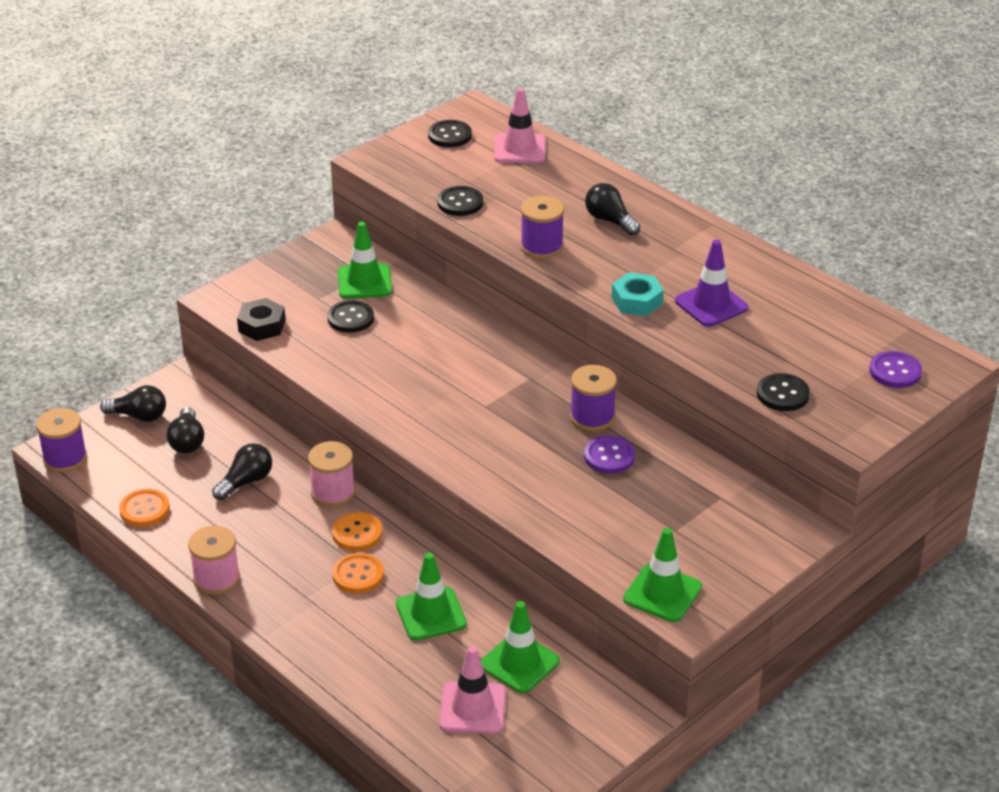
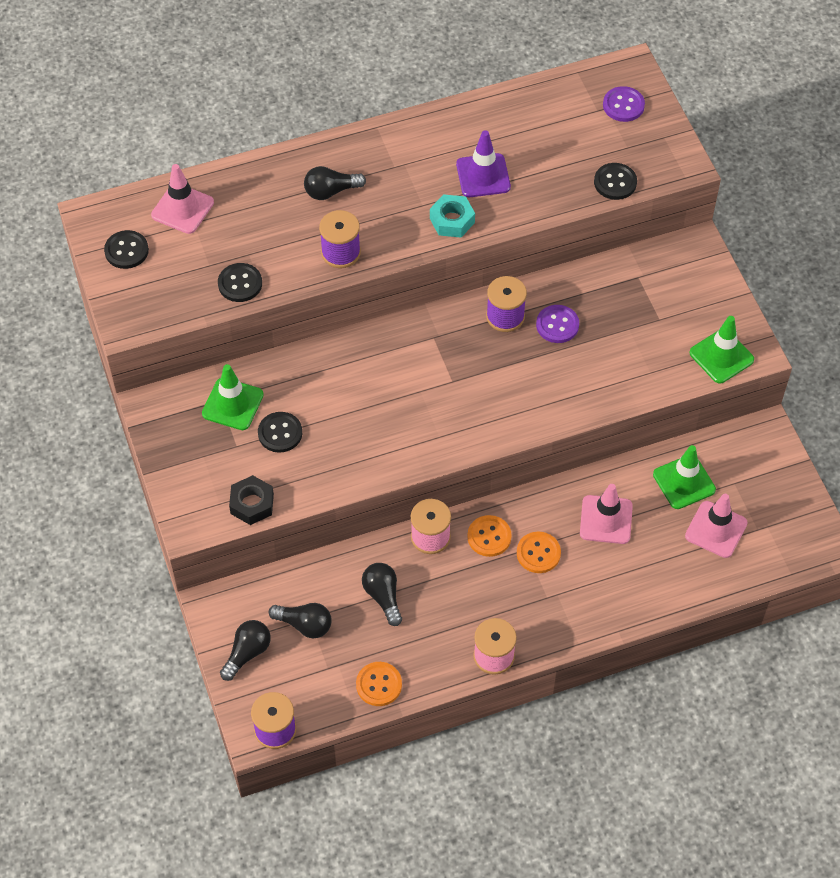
camera: 65 degrees left, 20 degrees up
(431, 614) = (606, 520): green traffic cone -> pink traffic cone

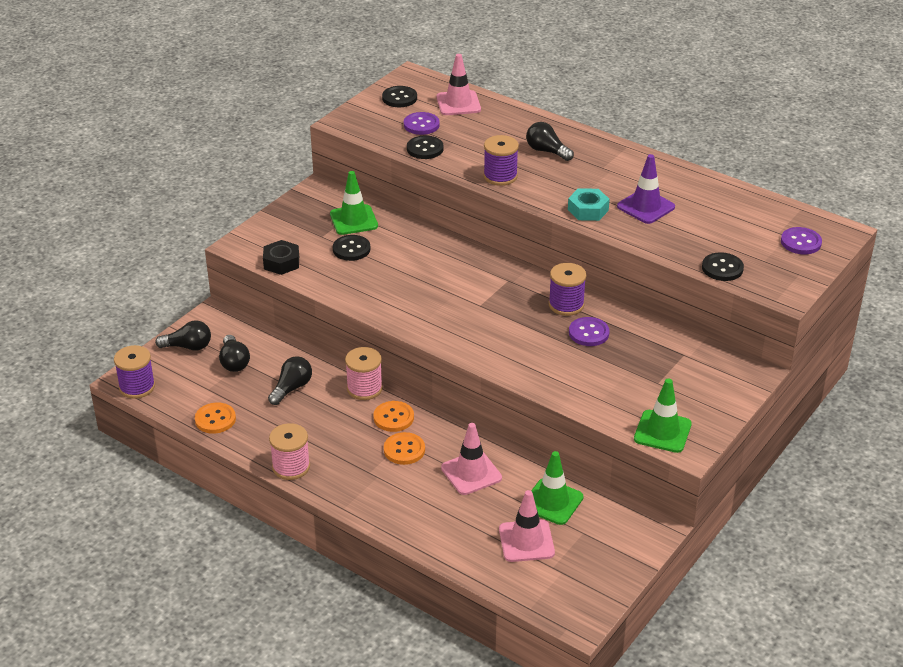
camera: 55 degrees right, 20 degrees down
(194, 261) = (421, 125): none -> purple button

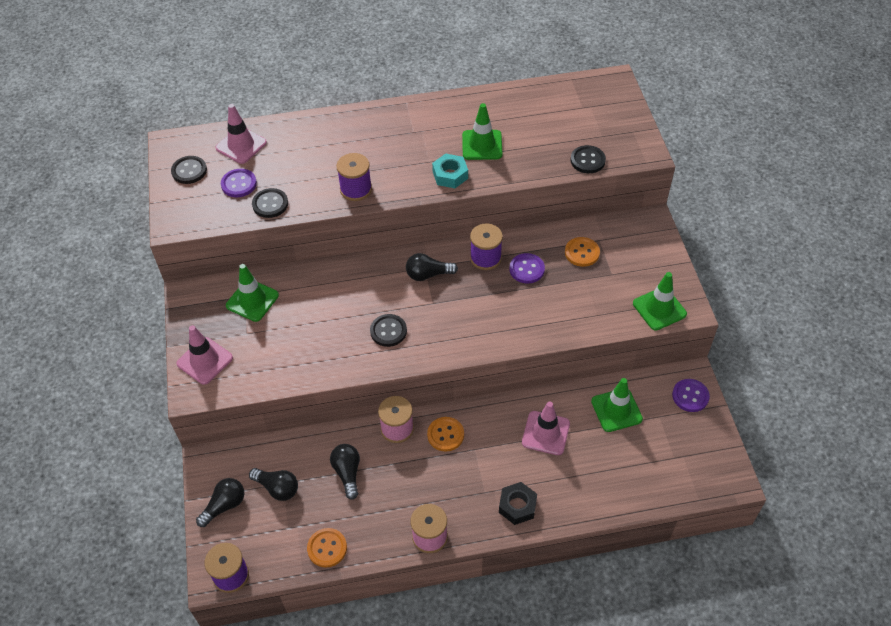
camera: 45 degrees left, 15 degrees up
(281, 262) = (247, 381): black nut -> black nut (517, 506)
(351, 249) = (284, 327): black button -> black button (388, 331)
(404, 450) = (484, 454): orange button -> orange button (582, 253)
(526, 541) = (638, 453): pink traffic cone -> pink traffic cone (205, 361)
(547, 151) = (359, 144): black light bulb -> black light bulb (428, 274)
(645, 207) = (482, 145): purple traffic cone -> green traffic cone
(800, 242) = (604, 106): purple button -> purple button (690, 396)

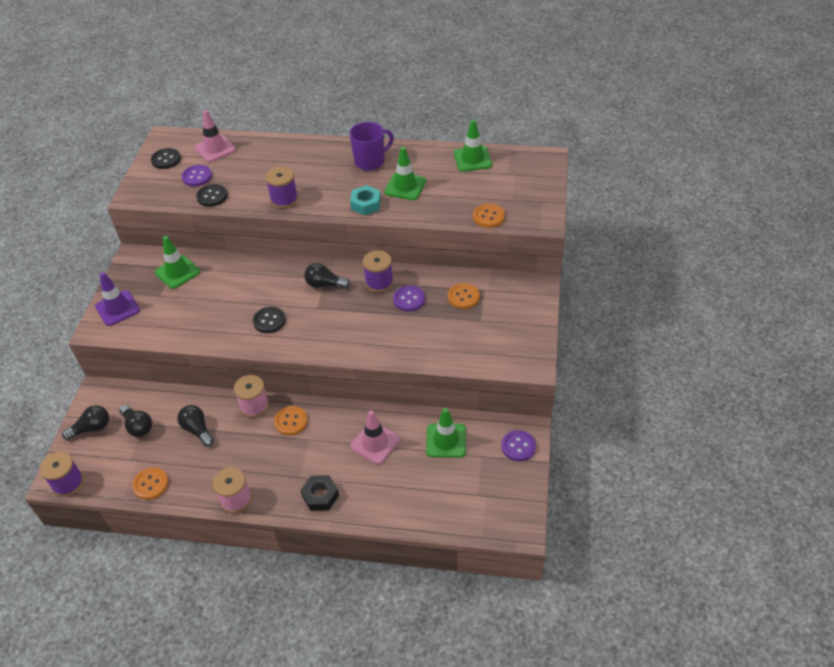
camera: 20 degrees right, 5 degrees down
(205, 361) = (117, 308): pink traffic cone -> purple traffic cone
(347, 473) = (197, 430): black light bulb -> black light bulb turned 45 degrees counterclockwise
(428, 123) = (370, 161): none -> purple mug
(587, 160) = (488, 217): black button -> orange button
(659, 309) = (508, 359): green traffic cone -> green traffic cone (472, 159)

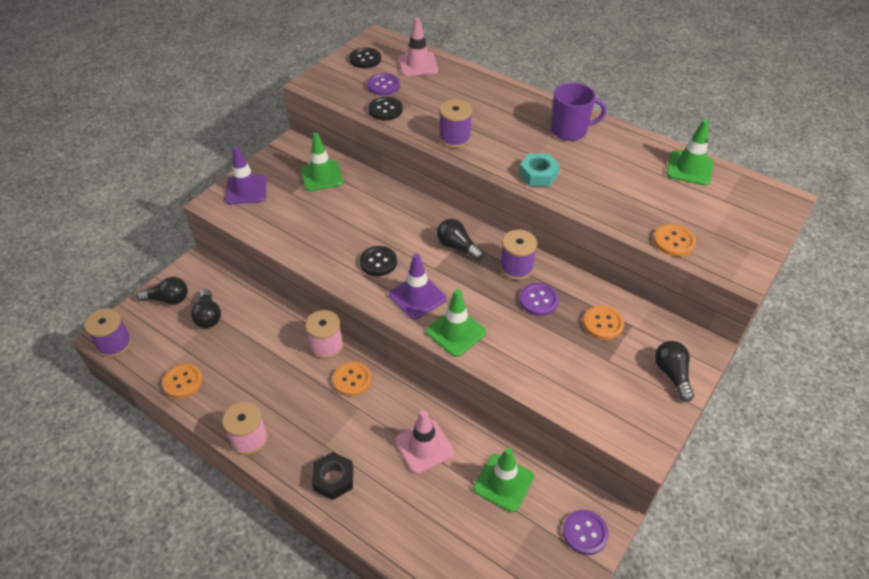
camera: 25 degrees right, 0 degrees up
(197, 430) = (259, 346): black light bulb -> black light bulb (672, 374)
(316, 334) = (417, 297): none -> purple traffic cone
(405, 186) = (593, 171): green traffic cone -> green traffic cone (456, 332)

